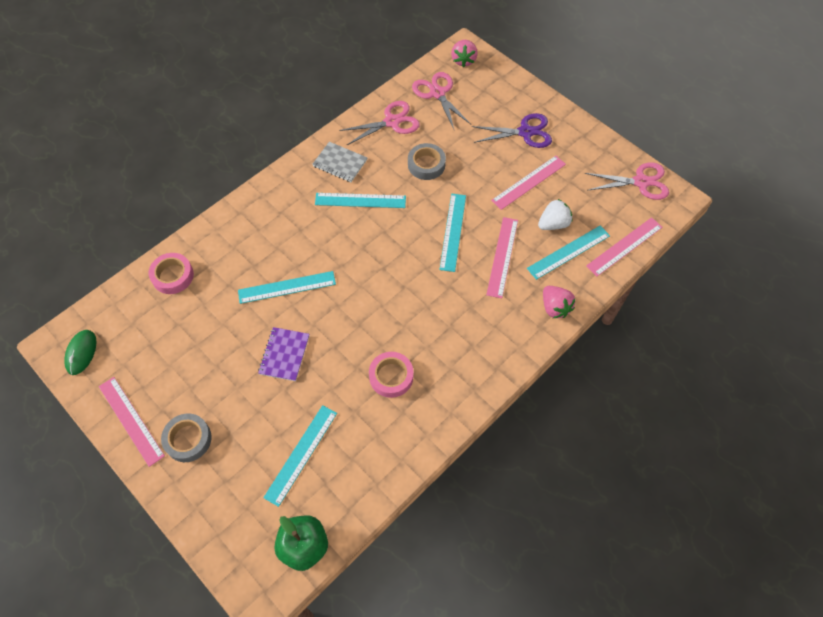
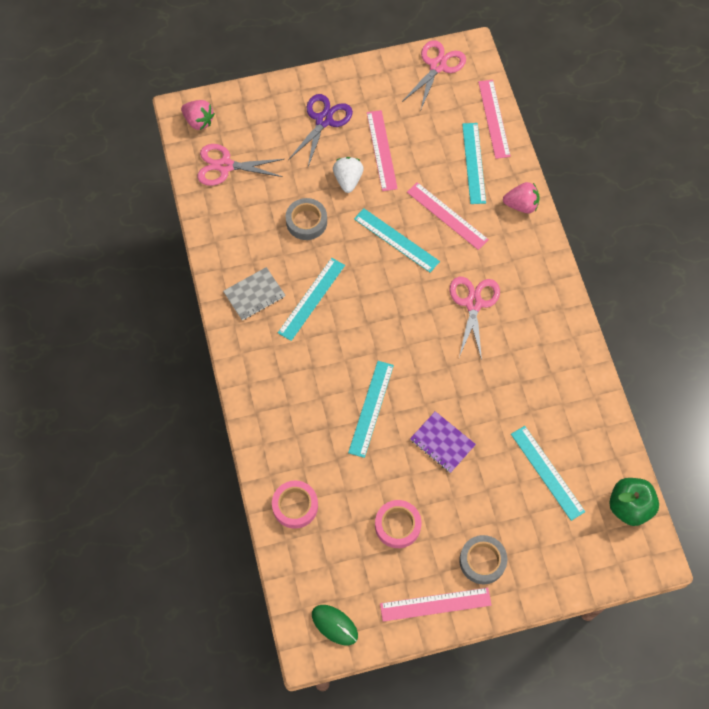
camera: 60 degrees left, 5 degrees up
(391, 376) = (514, 366): pink tape -> pink tape (397, 525)
(392, 122) = (234, 224): pink scissors -> pink scissors (473, 303)
(553, 224) = (438, 157): white strawberry -> white strawberry (348, 180)

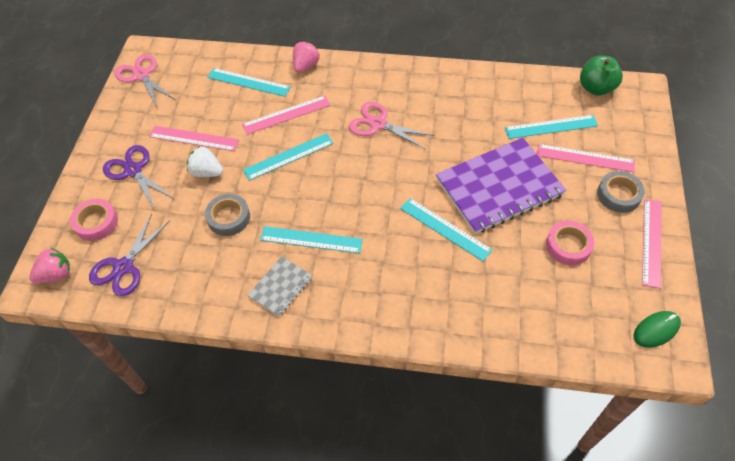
camera: 65 degrees left, 10 degrees down
(225, 166) = (123, 267): pink scissors -> purple scissors
(254, 294) = (280, 287): grey notebook -> grey notebook turned 45 degrees clockwise
(295, 506) = (523, 324): pink tape -> pink tape (96, 223)
(311, 298) = (311, 240): turquoise ruler -> turquoise ruler turned 45 degrees counterclockwise
(442, 442) = (499, 187): purple notebook -> purple notebook, size x2.08
(494, 118) = (217, 57): pink ruler -> pink ruler (585, 158)

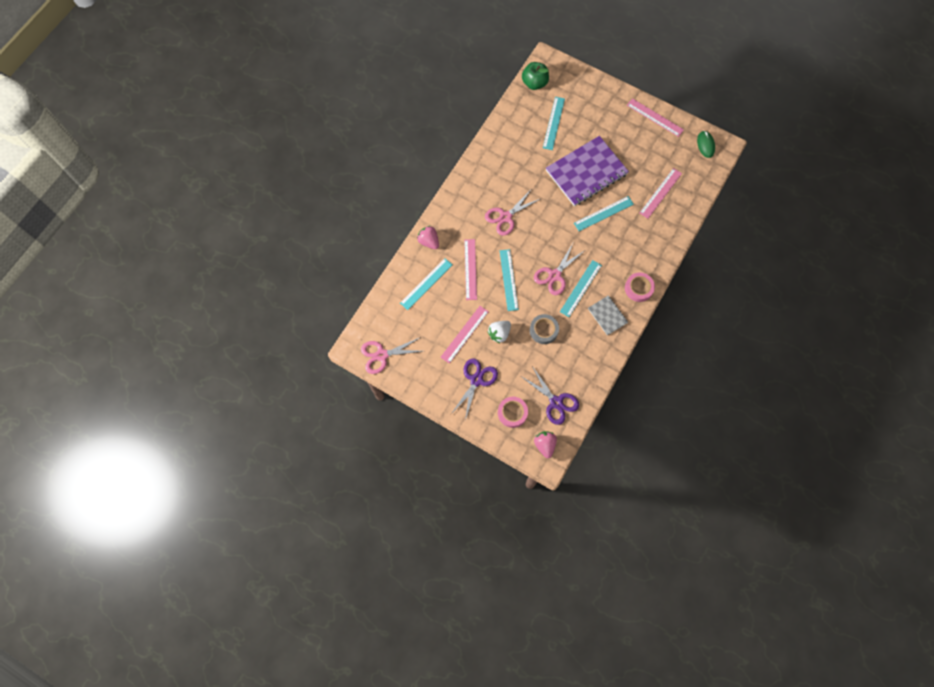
camera: 70 degrees left, 15 degrees up
(133, 170) = (476, 380): purple scissors -> purple scissors turned 135 degrees clockwise
(317, 203) = (554, 275): none -> pink scissors
(499, 187) = (586, 172): purple notebook -> purple notebook turned 60 degrees clockwise
(568, 246) = (641, 158): pink tape -> pink tape (638, 288)
(585, 158) = (585, 118): pink ruler -> pink ruler (660, 193)
(618, 195) = (618, 115): grey tape -> none

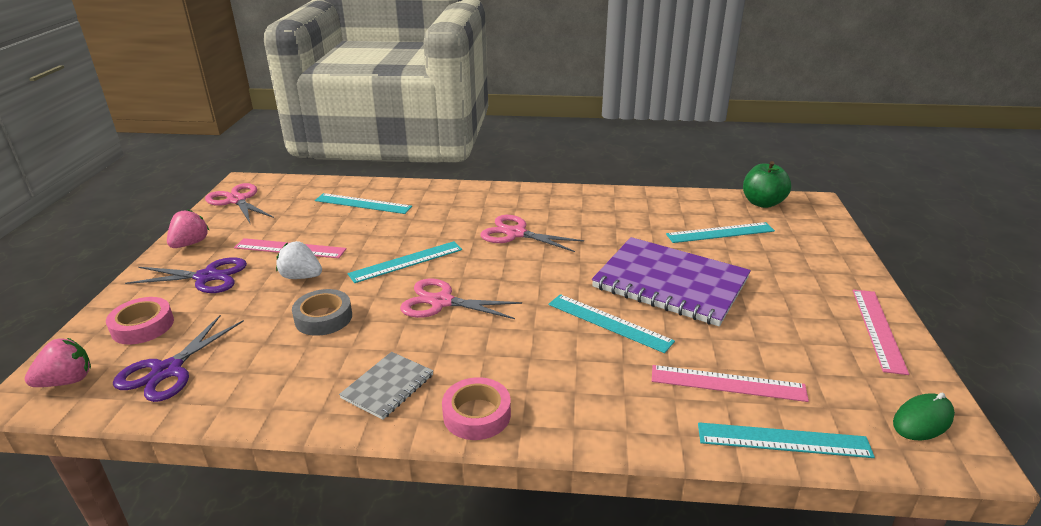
camera: 65 degrees right, 40 degrees down
(429, 241) = (430, 191): pink strawberry -> pink strawberry (190, 244)
(470, 269) = (406, 228): pink ruler -> none
(581, 288) = (432, 337): turquoise ruler -> turquoise ruler (783, 440)

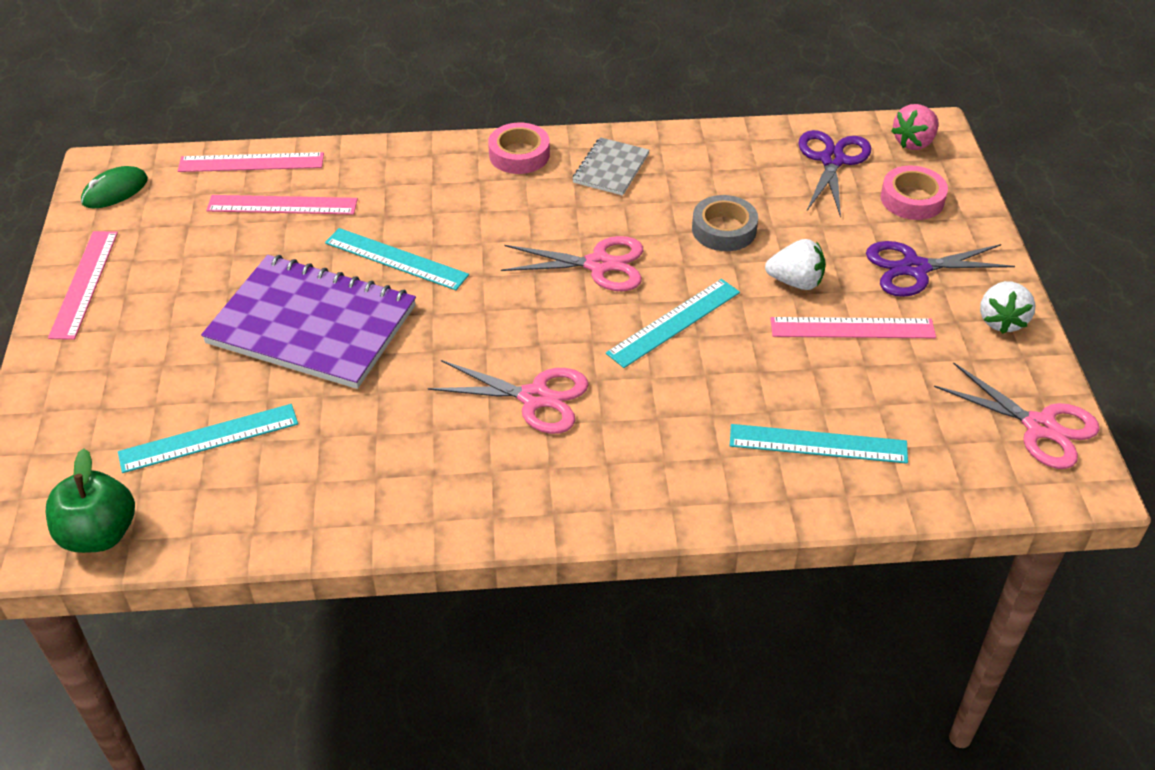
camera: 170 degrees right, 15 degrees up
(190, 244) = (1001, 321): pink strawberry -> white strawberry
(783, 440) = (251, 162): turquoise ruler -> pink ruler

